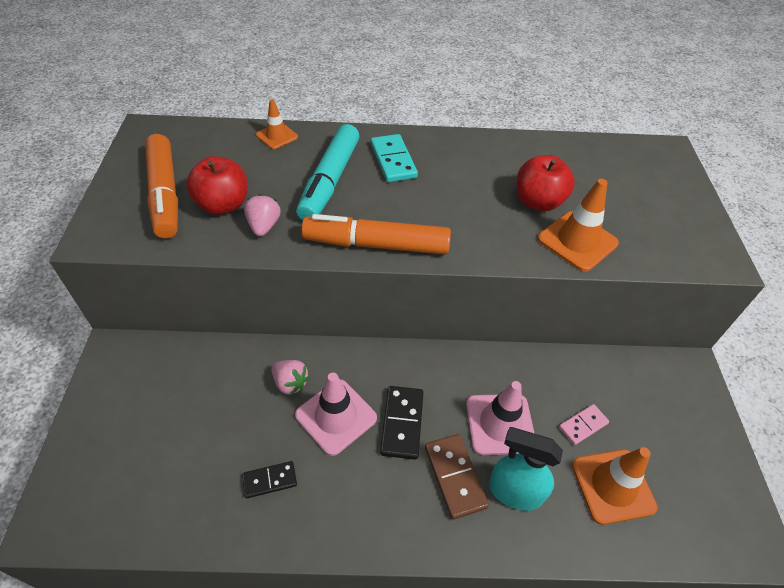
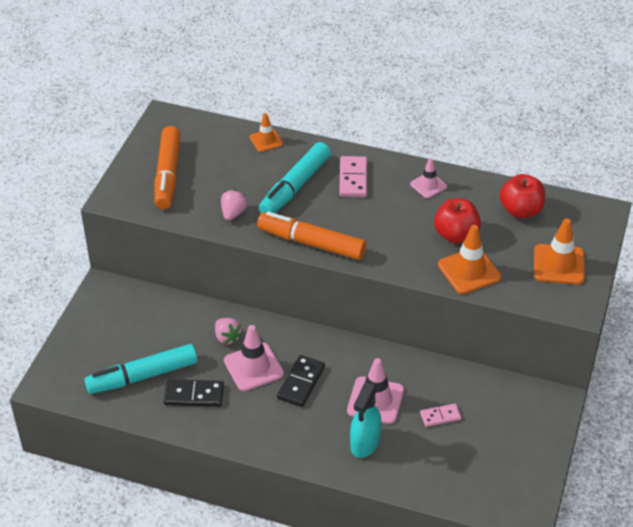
camera: 20 degrees right, 5 degrees down
(192, 469) = (143, 376): none -> turquoise marker
(223, 205) = (208, 191): red apple -> red apple (520, 210)
(270, 480) = (194, 395): black domino -> black domino, size x1.55
(393, 160) = (353, 178): turquoise domino -> pink domino
(455, 476) = (325, 424): brown domino -> none
(478, 154) = (428, 185): none -> pink traffic cone
(514, 491) = (365, 443): turquoise spray bottle -> turquoise spray bottle turned 105 degrees counterclockwise
(613, 486) = (440, 458): orange traffic cone -> orange traffic cone (559, 264)

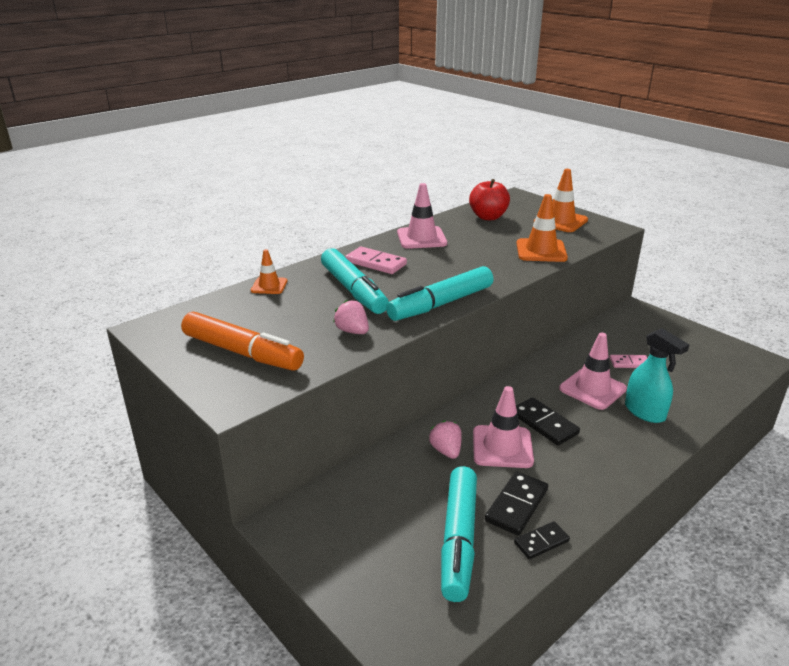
camera: 60 degrees left, 15 degrees down
(166, 418) = (541, 542): none -> black domino
(227, 338) = (446, 451): pink strawberry -> pink strawberry turned 105 degrees counterclockwise
(312, 243) = (441, 304): orange marker -> turquoise marker
(428, 185) = (421, 238): pink traffic cone -> pink traffic cone, size x1.64
(440, 416) = (629, 363): pink domino -> pink domino turned 75 degrees clockwise
(456, 235) = (493, 244): red apple -> none

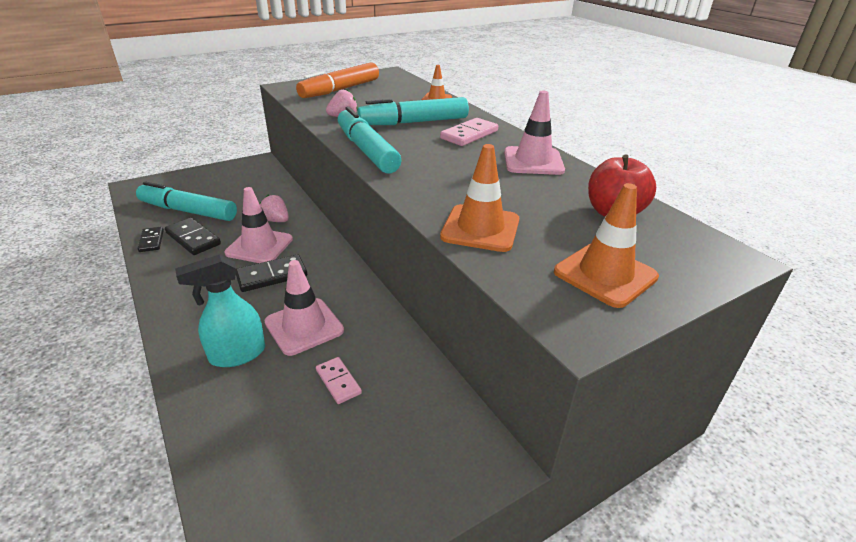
camera: 100 degrees right, 5 degrees up
(446, 451) = (276, 220): pink strawberry -> pink strawberry turned 135 degrees counterclockwise
(629, 363) = (338, 381): pink domino -> pink domino turned 45 degrees counterclockwise

